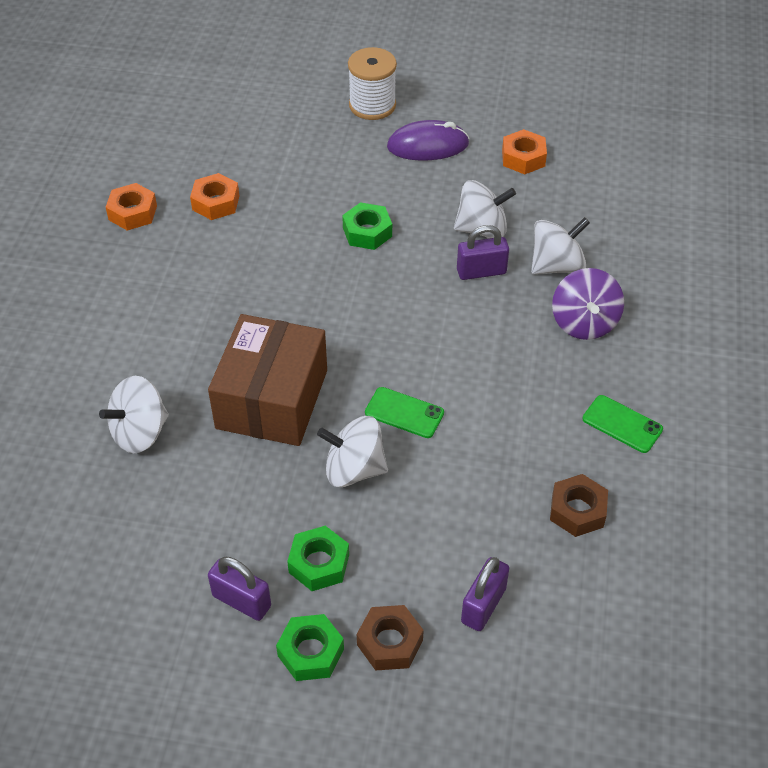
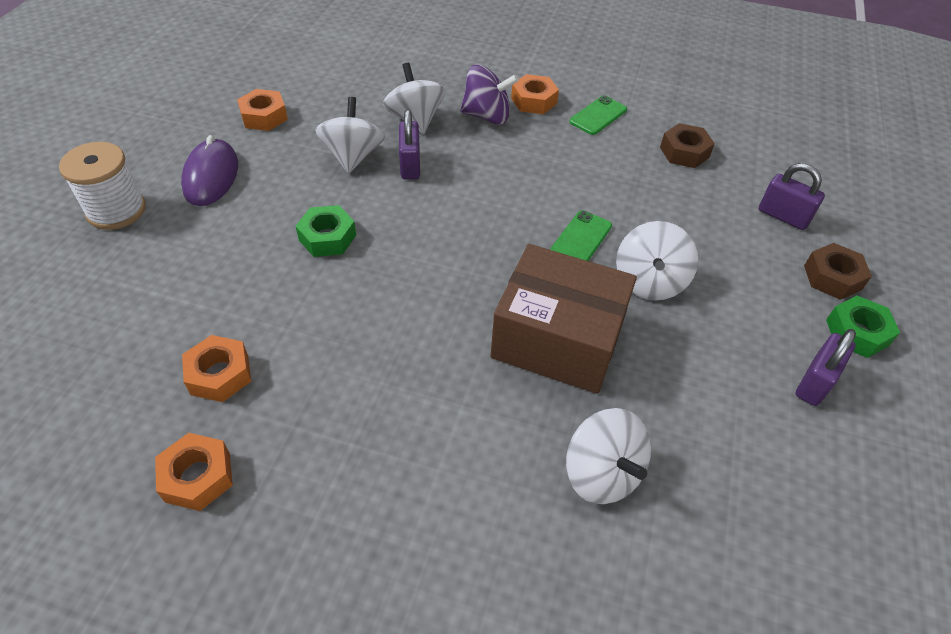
camera: 85 degrees left, 0 degrees up
(319, 563) = (761, 318): green nut -> none
(629, 362) = (533, 101): none -> orange nut

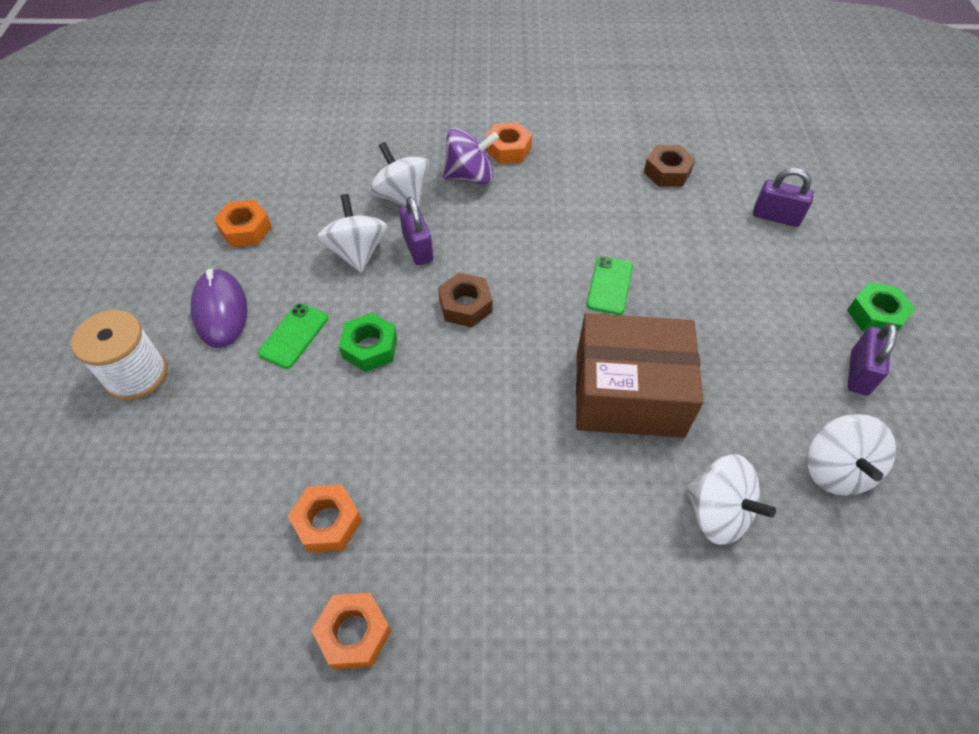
camera: 15 degrees left, 5 degrees up
(598, 116) = (575, 151): green phone -> green phone (294, 335)
(649, 281) = (686, 313): white spinning top -> white spinning top (835, 470)
(832, 277) = (837, 267): brown nut -> brown nut (465, 305)

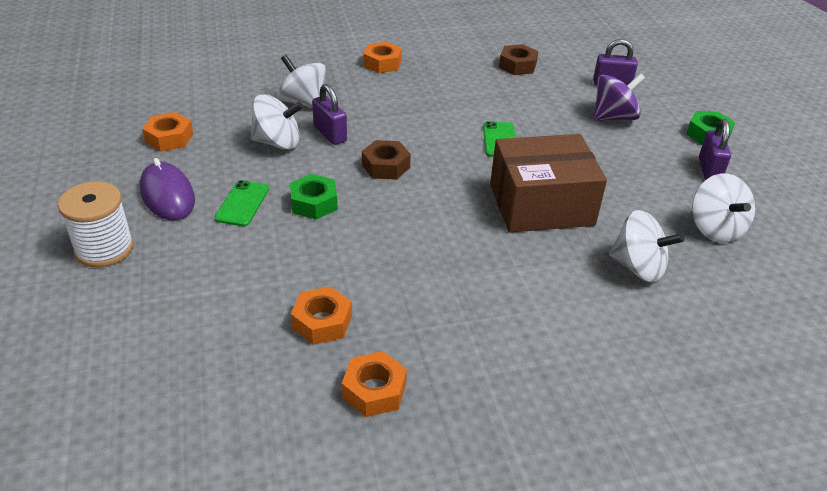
camera: 15 degrees left, 15 degrees down
(357, 252) = (277, 142): white spinning top -> white spinning top turned 120 degrees clockwise
(470, 176) = (357, 83): purple spinning top -> purple spinning top (613, 117)

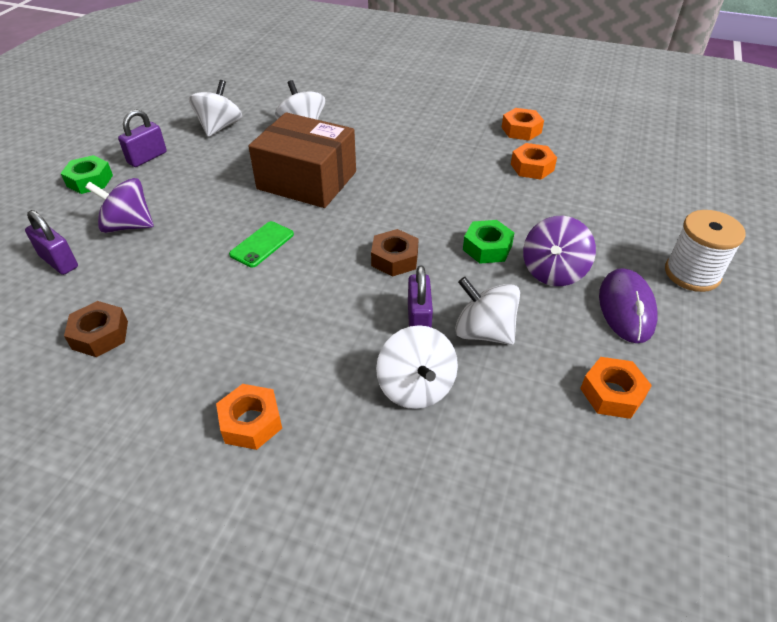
camera: 145 degrees left, 5 degrees up
(242, 203) = (553, 271): green phone -> purple spinning top

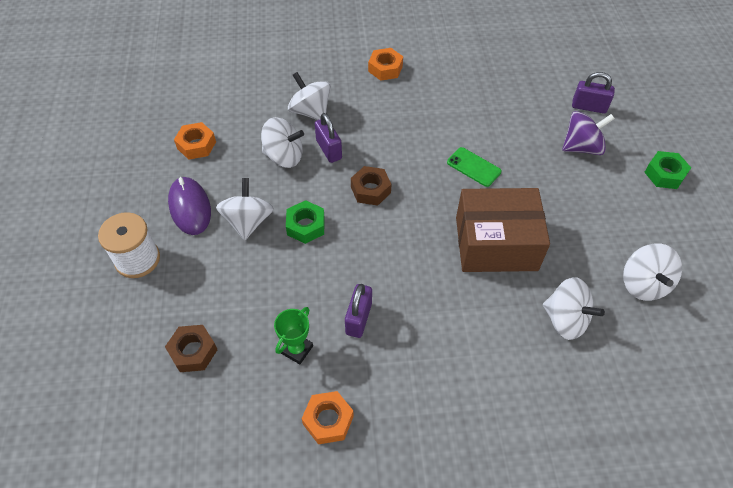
camera: 155 degrees right, 10 degrees up
(100, 335) = (506, 78): brown nut -> brown nut (193, 351)
(147, 158) = (655, 216): purple padlock -> purple padlock (358, 318)
(262, 244) = (473, 167): green phone -> green phone turned 60 degrees counterclockwise
(532, 167) = (297, 349): orange nut -> green trophy
(553, 271) = (248, 221): purple spinning top -> white spinning top

